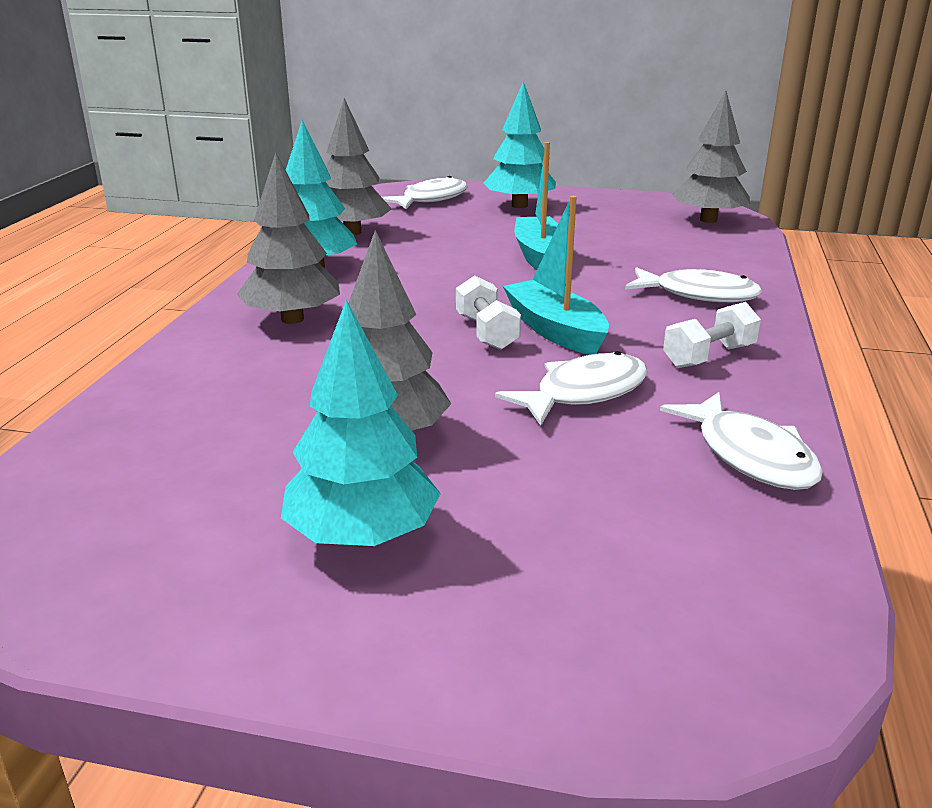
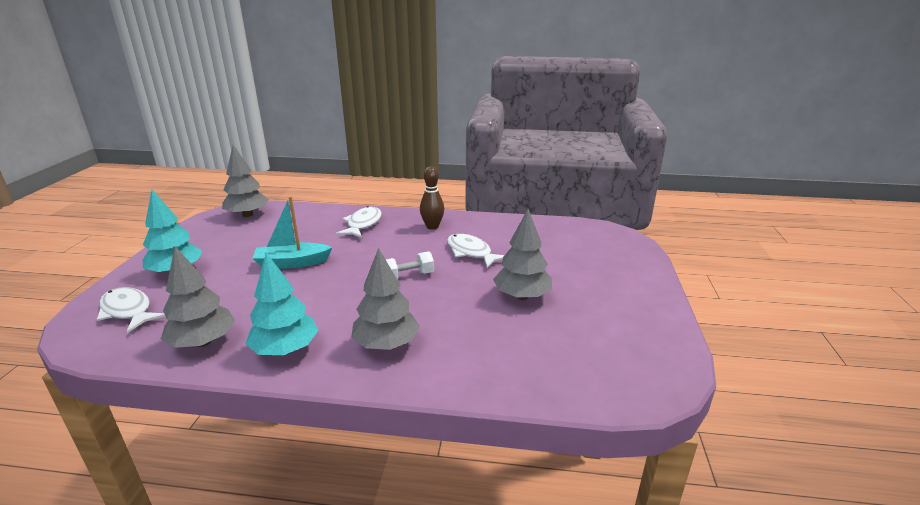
camera: 95 degrees left, 0 degrees up
(362, 535) = (594, 294): turquoise tree -> none
(555, 330) = (405, 258): turquoise boat -> none
(709, 356) = (432, 227): white dumbbell -> brown bowling pin
(749, 455) = (510, 226): white fish -> none

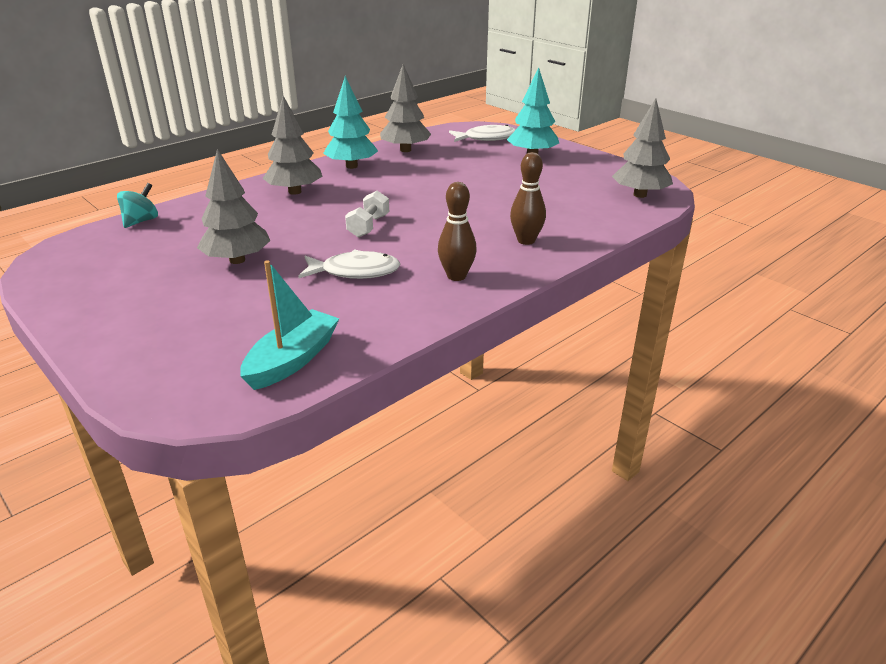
camera: 130 degrees right, 5 degrees up
(292, 263) = (480, 191): turquoise boat -> turquoise boat (292, 360)
(363, 224) = (526, 240): white fish -> brown bowling pin
(552, 389) = (141, 221): none -> turquoise spinning top

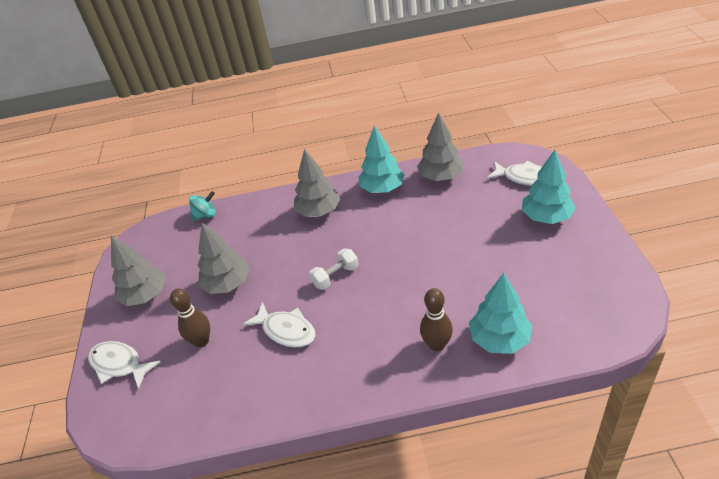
camera: 40 degrees right, 10 degrees up
(148, 355) = (119, 364): none -> white fish
(292, 360) = (183, 411): turquoise boat -> none
(456, 276) = (348, 368): brown bowling pin -> brown bowling pin (201, 341)
(577, 224) = (499, 339): none -> turquoise tree
(640, 195) = (599, 317): grey tree -> grey tree (145, 295)

